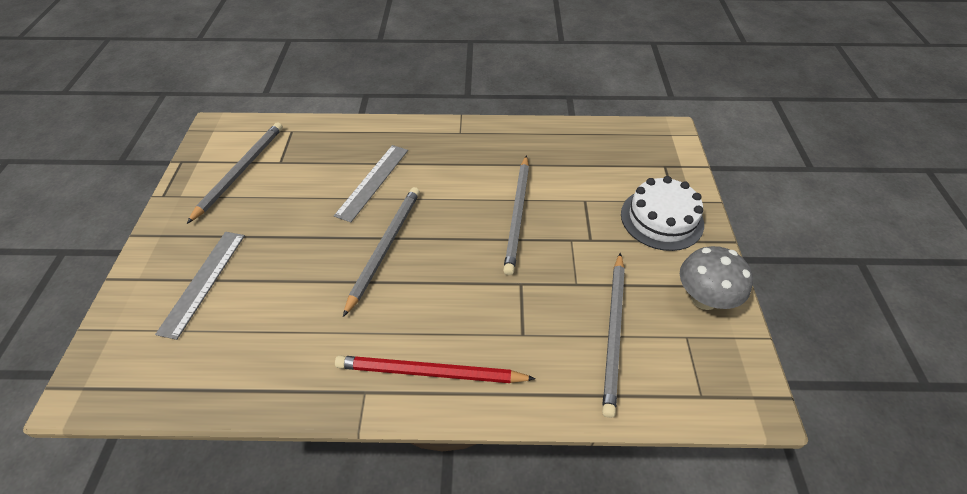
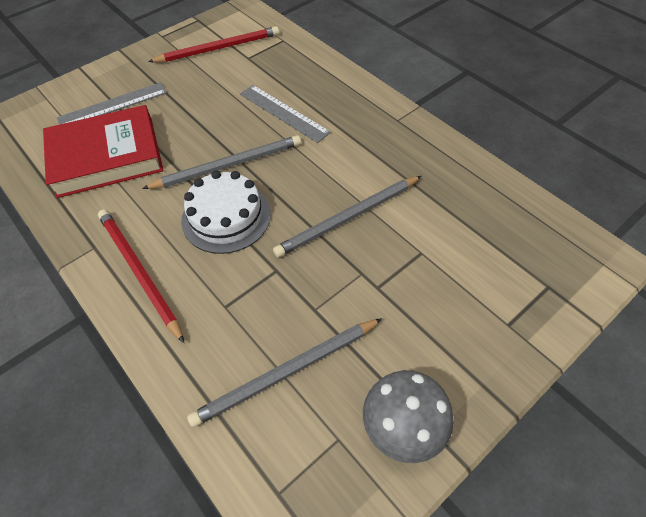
camera: 50 degrees right, 5 degrees up
(240, 171) = (219, 48): grey pencil -> red pencil
(265, 323) = (106, 157): none -> red book
(372, 181) = (284, 113): grey ruler -> grey ruler turned 60 degrees clockwise
(661, 219) = (469, 328): white cake -> white cake (226, 217)

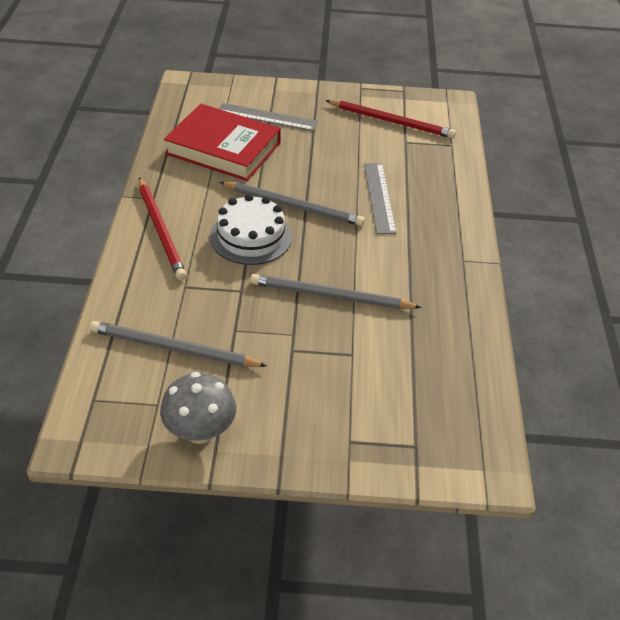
camera: 40 degrees right, 10 degrees down
(139, 272) = (161, 230): red pencil -> red pencil turned 150 degrees clockwise

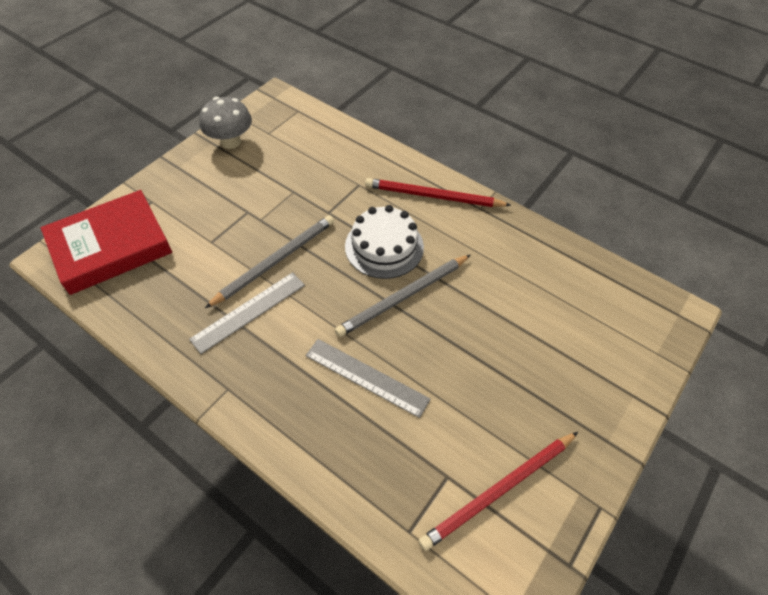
camera: 125 degrees right, 10 degrees up
(173, 348) = (305, 156): grey pencil -> none
(223, 148) = (529, 288): red book -> red book (110, 246)
(267, 117) = (572, 355): grey ruler -> grey ruler (248, 311)

